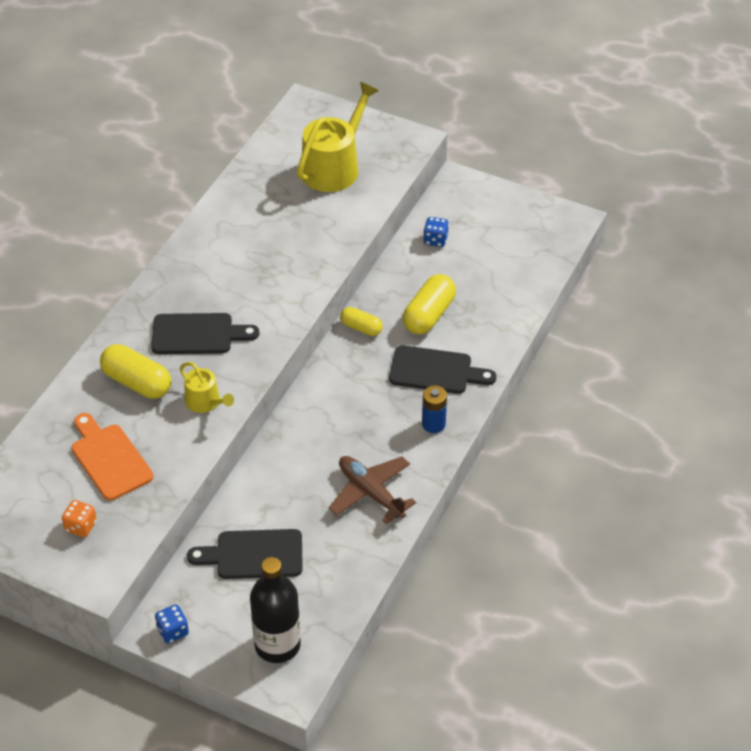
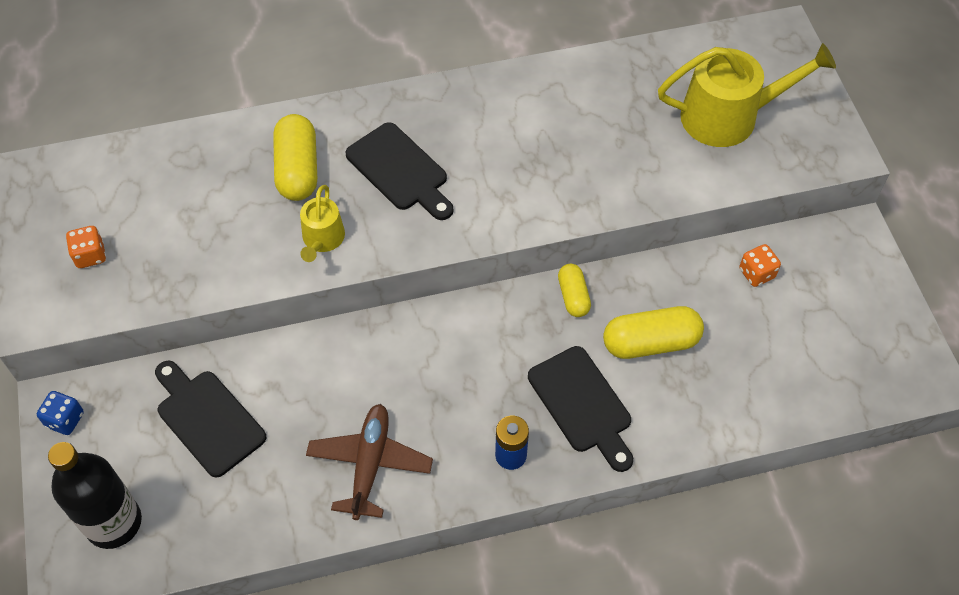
camera: 50 degrees right, 10 degrees up
(109, 459) = (188, 217): orange cutting board -> none
(435, 240) = (756, 273): blue dice -> orange dice

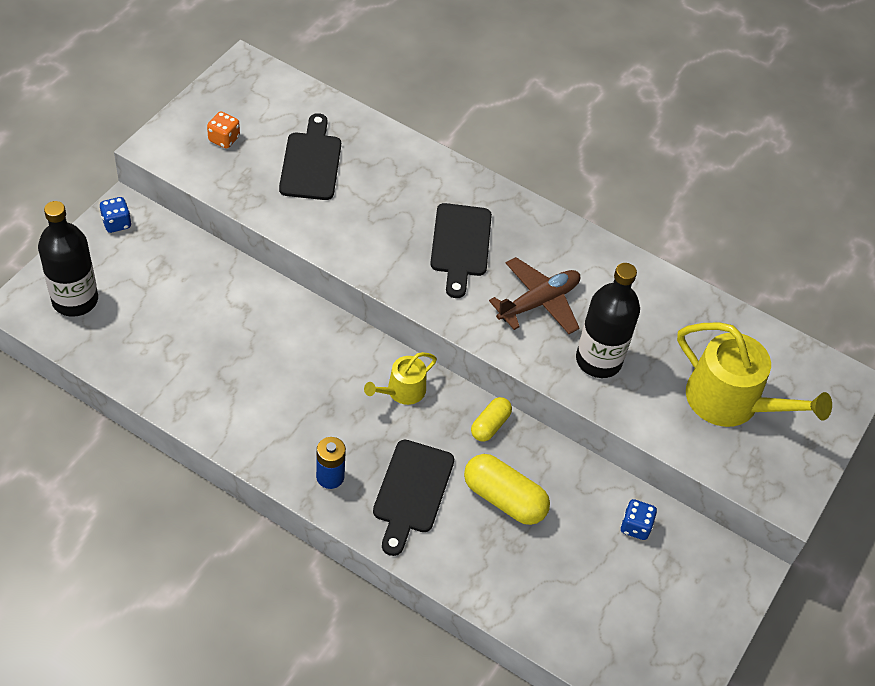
camera: 40 degrees right, 5 degrees down
(207, 418) = (189, 292): black cutting board -> black cutting board (311, 162)
(297, 169) = (399, 191): yellow capsule -> none
(322, 239) = (362, 243): yellow watering can -> yellow watering can (402, 391)
(369, 464) = (243, 402): brown plane -> brown plane (538, 302)
(608, 169) = (598, 360): none -> black bottle
(756, 273) = (635, 526): orange dice -> blue dice

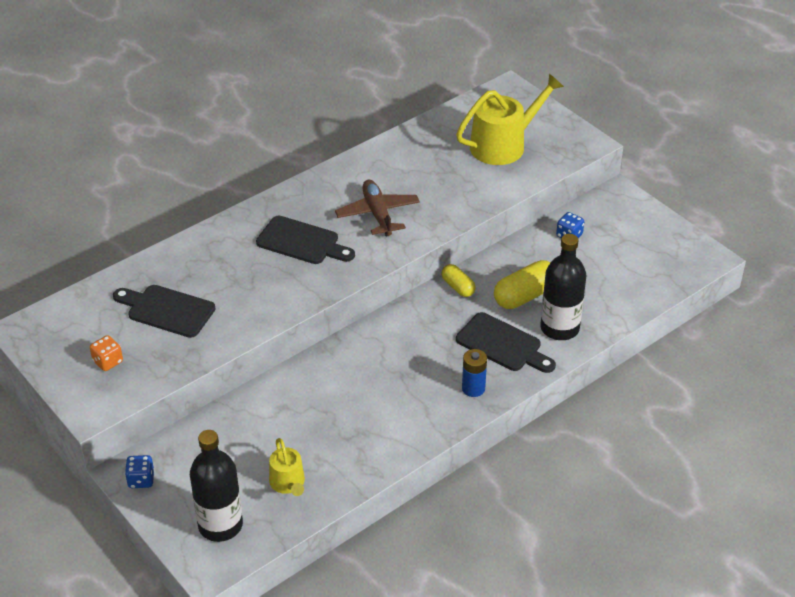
camera: 65 degrees left, 10 degrees down
(402, 391) = (407, 328): yellow watering can -> yellow watering can (288, 483)
(598, 360) = (444, 197): black bottle -> black bottle (559, 328)

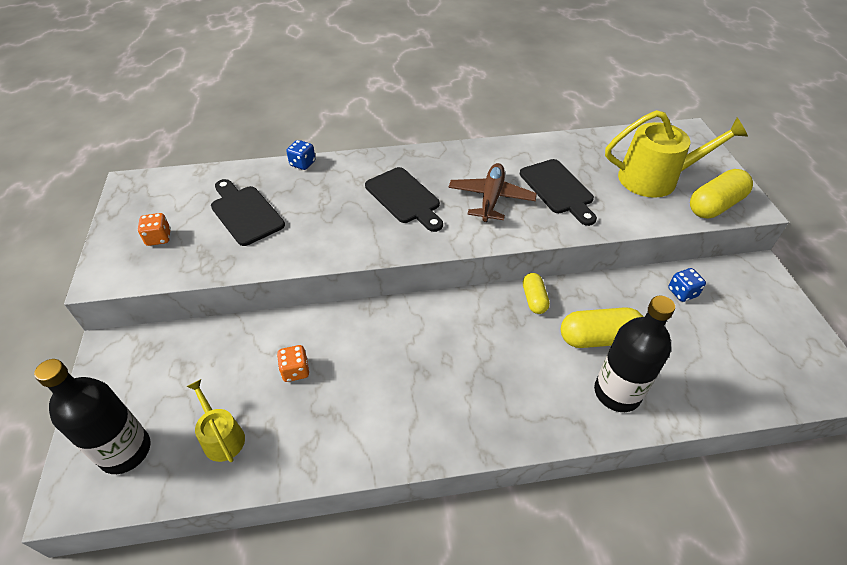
camera: 30 degrees right, 5 degrees up
(141, 480) = (111, 362): blue dice -> blue dice (302, 163)
(288, 483) = (222, 437): yellow watering can -> yellow watering can turned 135 degrees clockwise
(306, 418) = (295, 371): none -> orange dice
(473, 388) = (479, 420): blue battery -> none
(502, 344) = (542, 383): black cutting board -> black cutting board (558, 189)
(562, 152) = (715, 205): none -> yellow capsule

